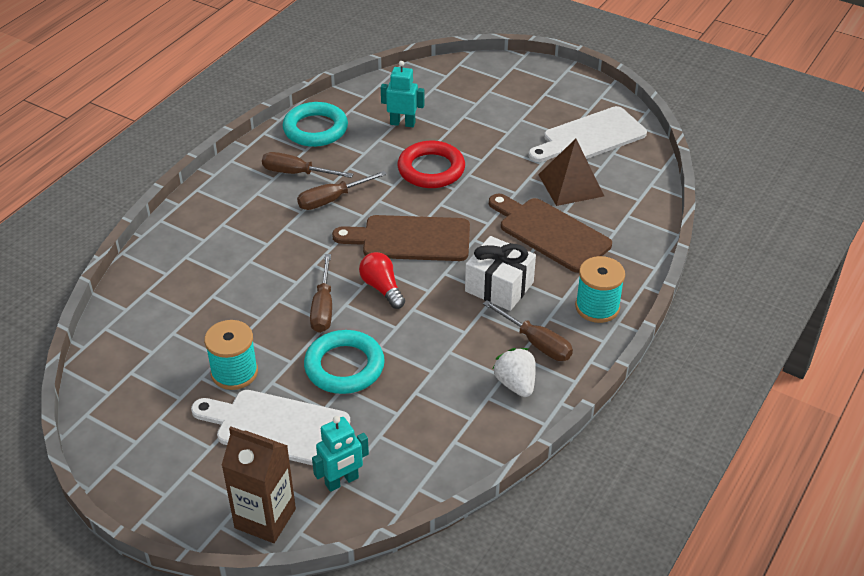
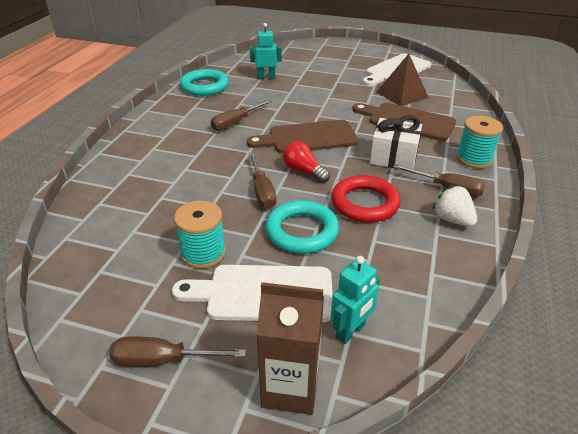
camera: 15 degrees left, 5 degrees down
(296, 173) = (201, 111): brown screwdriver -> brown screwdriver (163, 360)
(431, 169) = (300, 98): red ring -> red ring (365, 203)

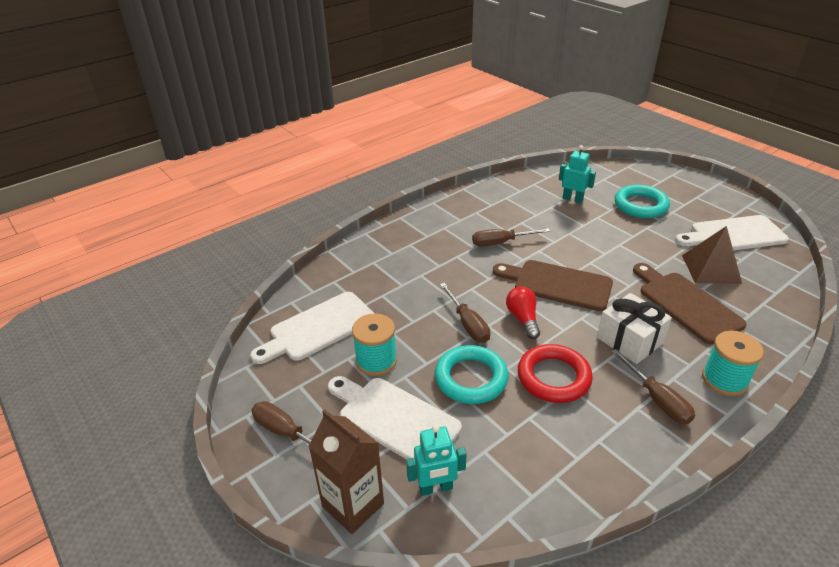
camera: 35 degrees right, 0 degrees up
(117, 249) = (318, 328): none -> white cutting board
(205, 86) = (503, 192): turquoise ring -> turquoise ring (640, 205)
(262, 191) = (468, 324): brown screwdriver -> brown screwdriver turned 45 degrees counterclockwise
(452, 220) = (629, 435): white strawberry -> none

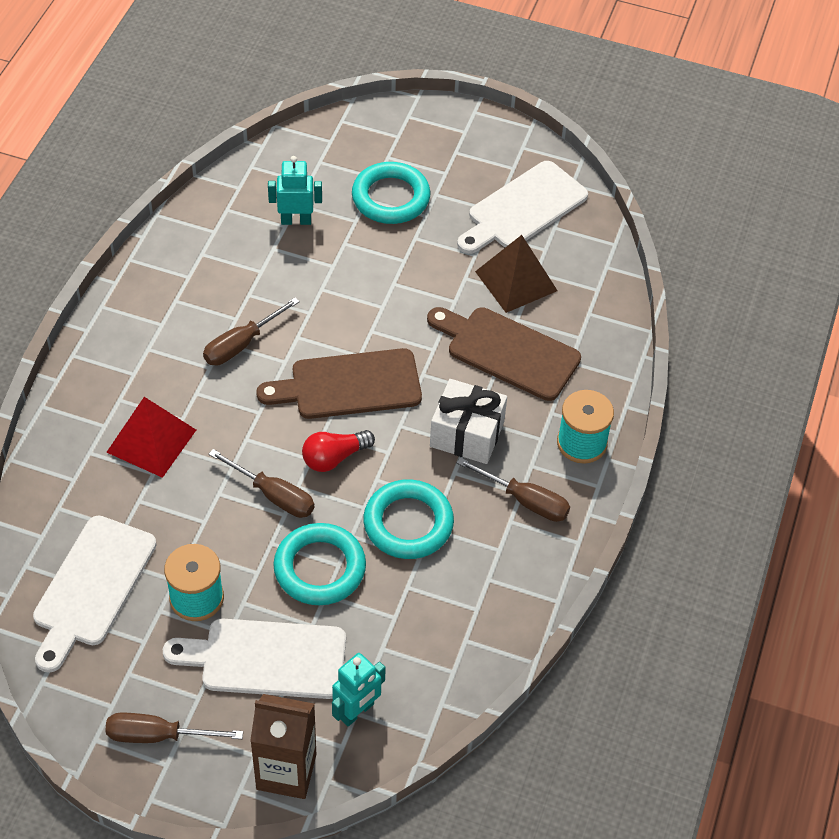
camera: 35 degrees left, 15 degrees up
(412, 269) = (151, 441): none -> red pyramid
(523, 319) = (334, 458): red light bulb -> red light bulb turned 75 degrees counterclockwise
(553, 377) = (408, 523): red ring -> turquoise ring

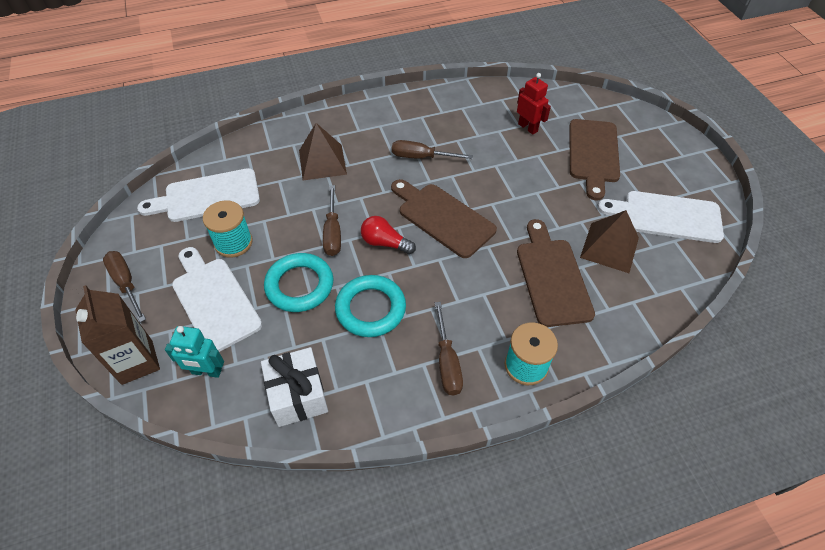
camera: 55 degrees right, 0 degrees up
(151, 441) = (322, 162): red pyramid -> brown pyramid
(296, 220) = (528, 127): turquoise robot -> red robot
(391, 198) = (593, 154): turquoise ring -> brown cutting board
(467, 434) = (467, 296): white gift -> white gift (298, 395)

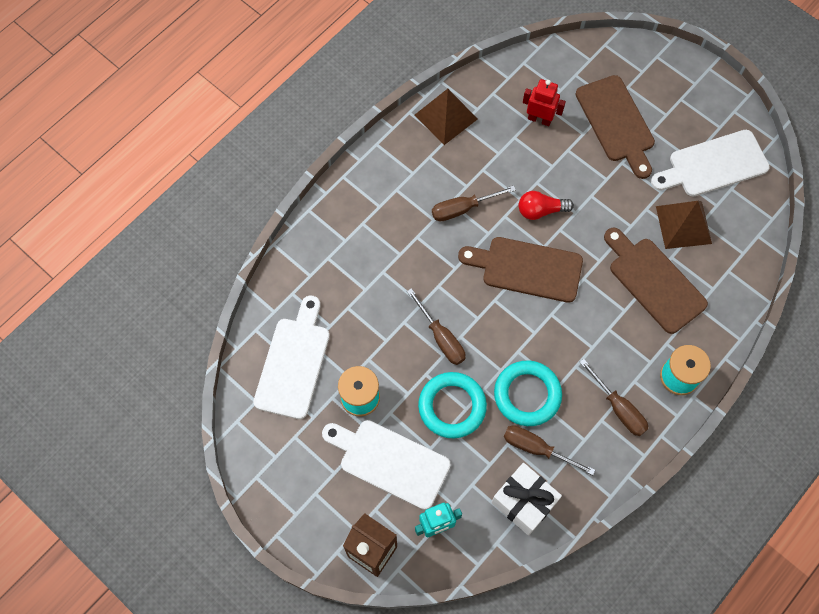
camera: 30 degrees left, 15 degrees up
(126, 283) = (298, 491): brown screwdriver -> brown screwdriver (536, 448)
(207, 196) = (293, 363): white cutting board -> white cutting board turned 150 degrees clockwise
(322, 162) = (373, 264): brown pyramid -> brown pyramid (446, 117)
(385, 243) = (494, 323): red light bulb -> red light bulb (540, 210)

